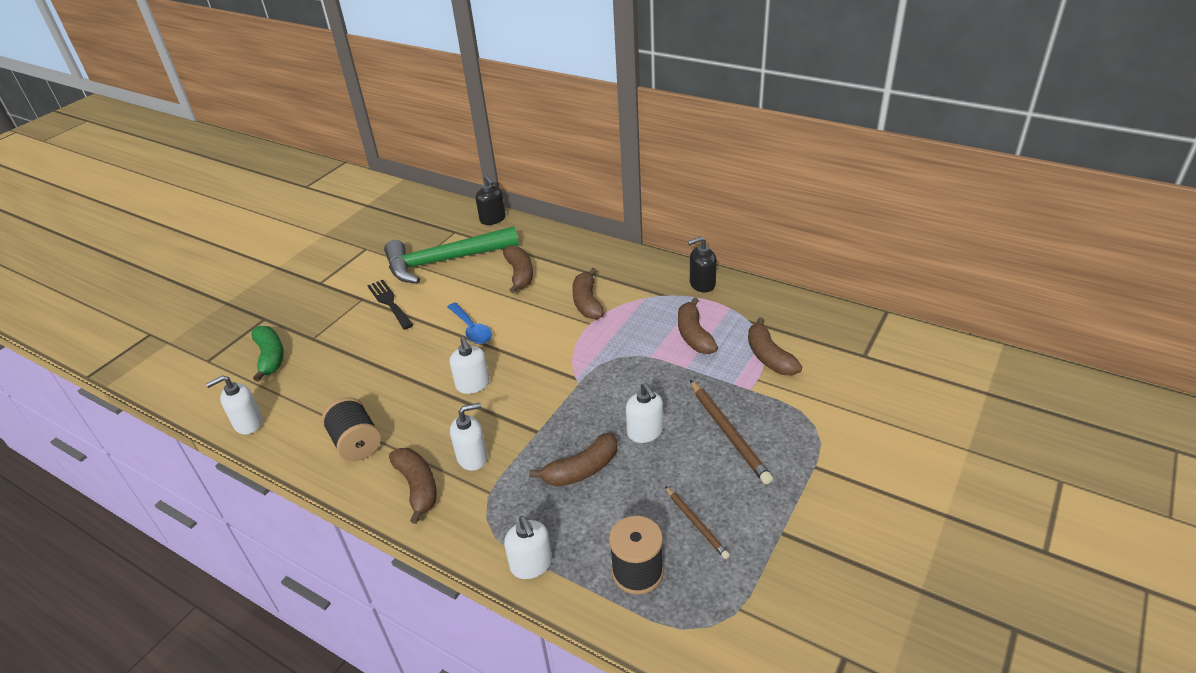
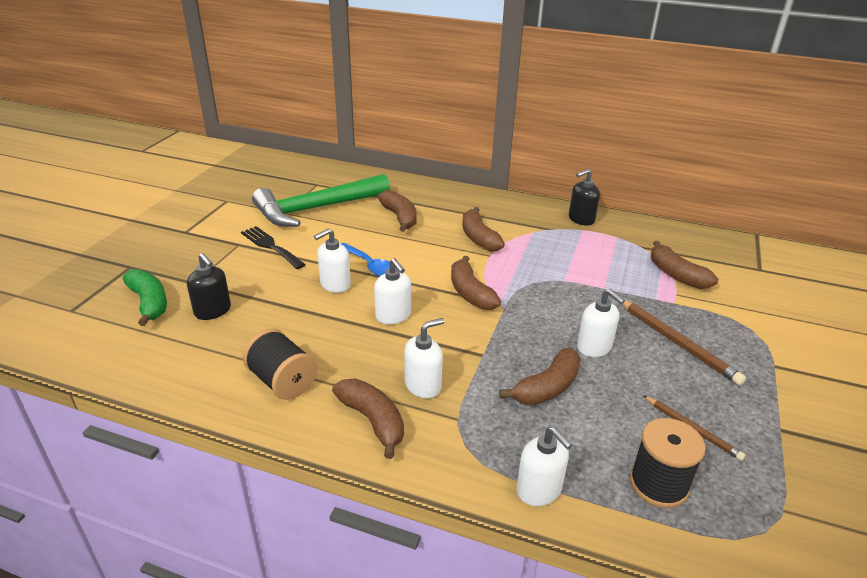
camera: 15 degrees left, 5 degrees down
(248, 423) = (141, 370): white soap dispenser -> white soap dispenser (335, 284)
(493, 219) = (352, 173): black soap dispenser -> black soap dispenser (213, 311)
(694, 335) = (596, 260): brown banana -> brown banana (470, 293)

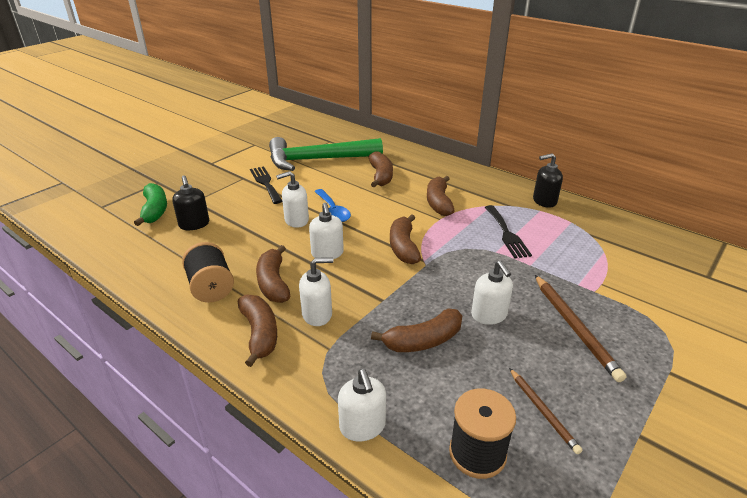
camera: 20 degrees right, 0 degrees up
(564, 260) = (506, 234): none -> black fork
(676, 275) = (612, 266): brown banana -> brown banana (273, 283)

